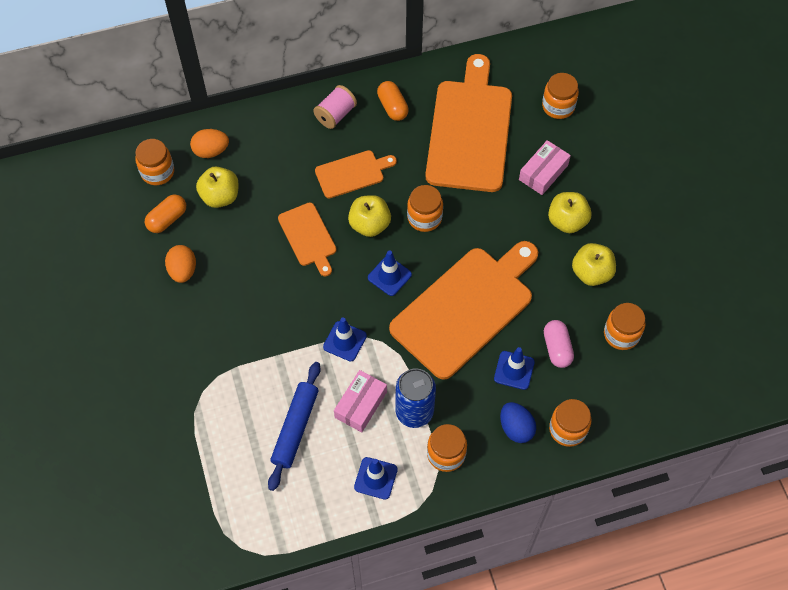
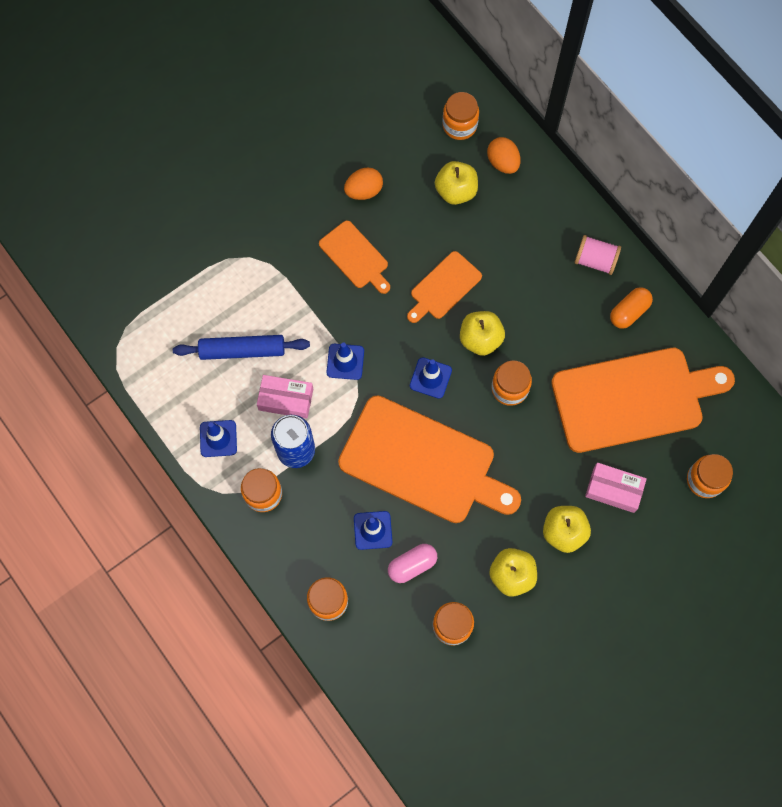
camera: 70 degrees right, 10 degrees up
(167, 219) = (412, 155): orange capsule -> none
(352, 173) = (532, 302): orange cutting board -> orange cutting board (355, 257)
(516, 428) = (312, 551): blue egg -> none

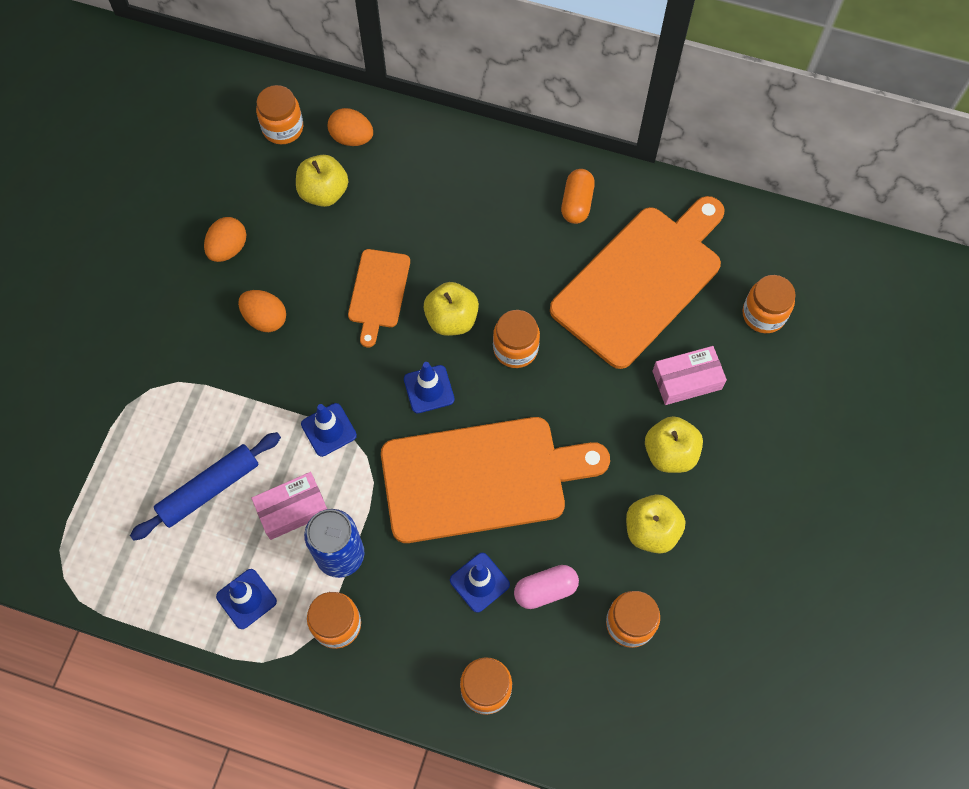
camera: 35 degrees left, 5 degrees down
(355, 257) = (265, 318): orange cutting board -> orange egg
(412, 565) = (545, 590): pink capsule -> pink capsule turned 45 degrees clockwise
(595, 260) = (509, 175): pink spool -> none

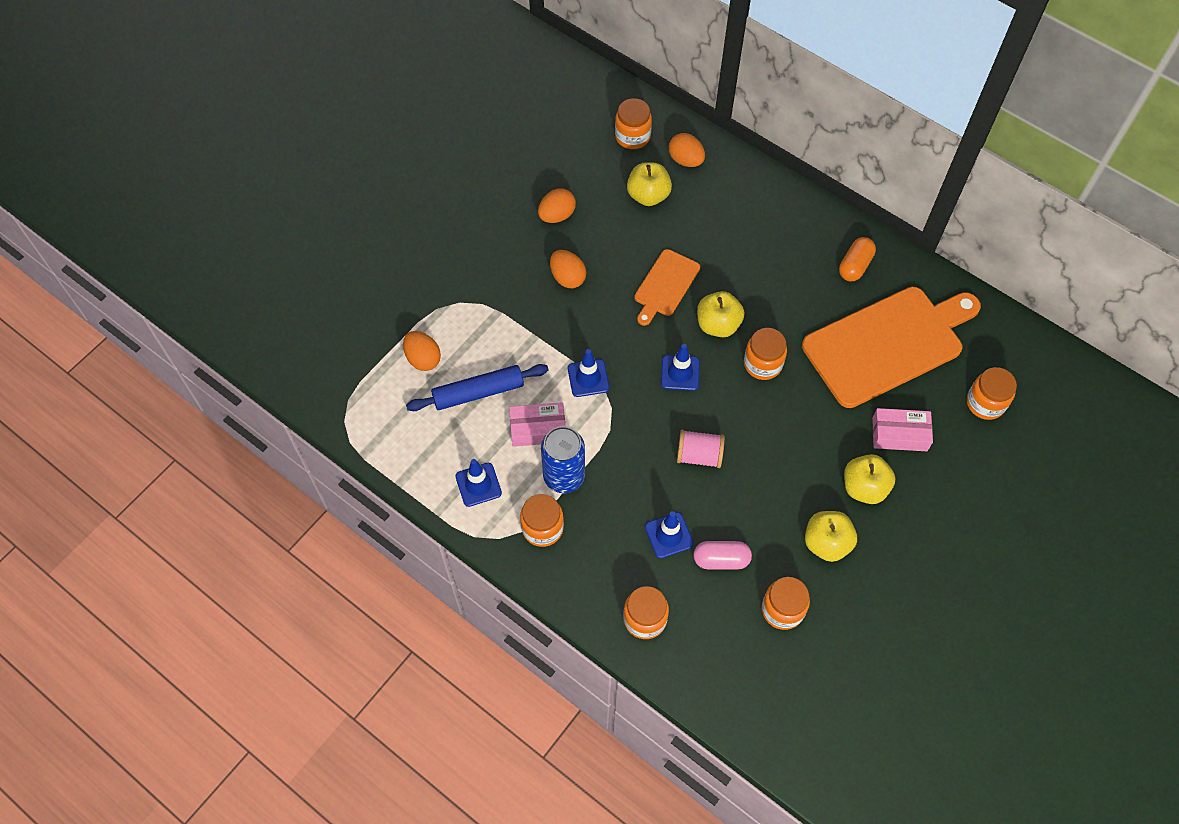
camera: 20 degrees right, 5 degrees down
(131, 470) = (423, 359): none -> orange egg
(482, 478) = (699, 455): orange cutting board -> pink spool

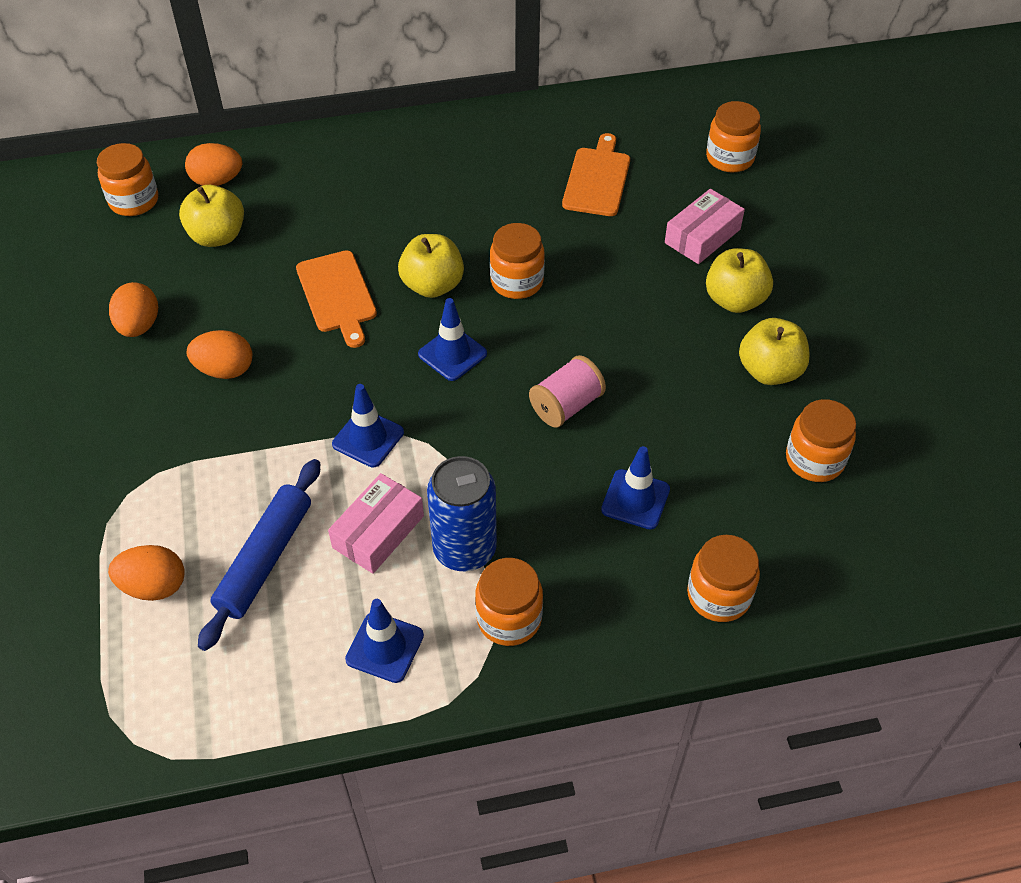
camera: 50 degrees left, 10 degrees down
(721, 559) = (708, 472): pink capsule -> none
(855, 266) = (488, 145): orange capsule -> none
(888, 344) = (597, 179): orange cutting board -> orange cutting board, size x0.50

